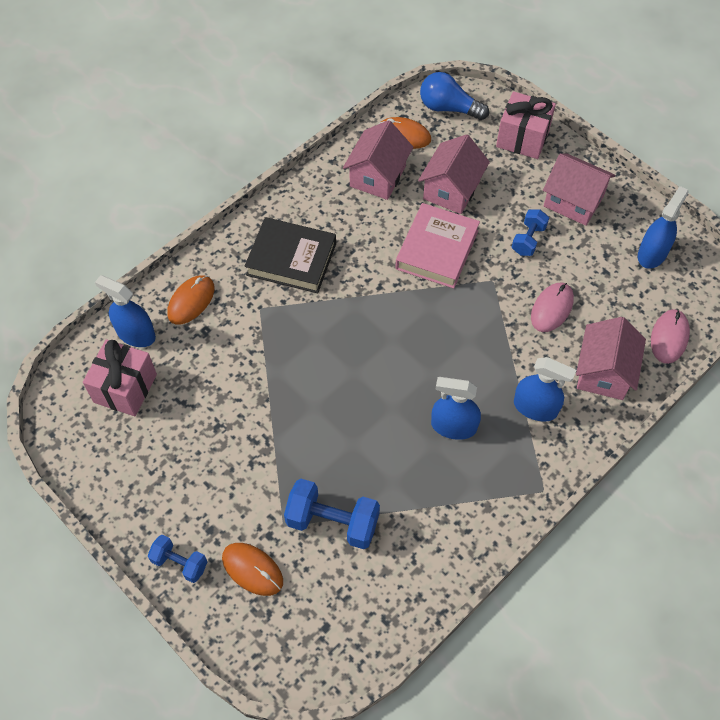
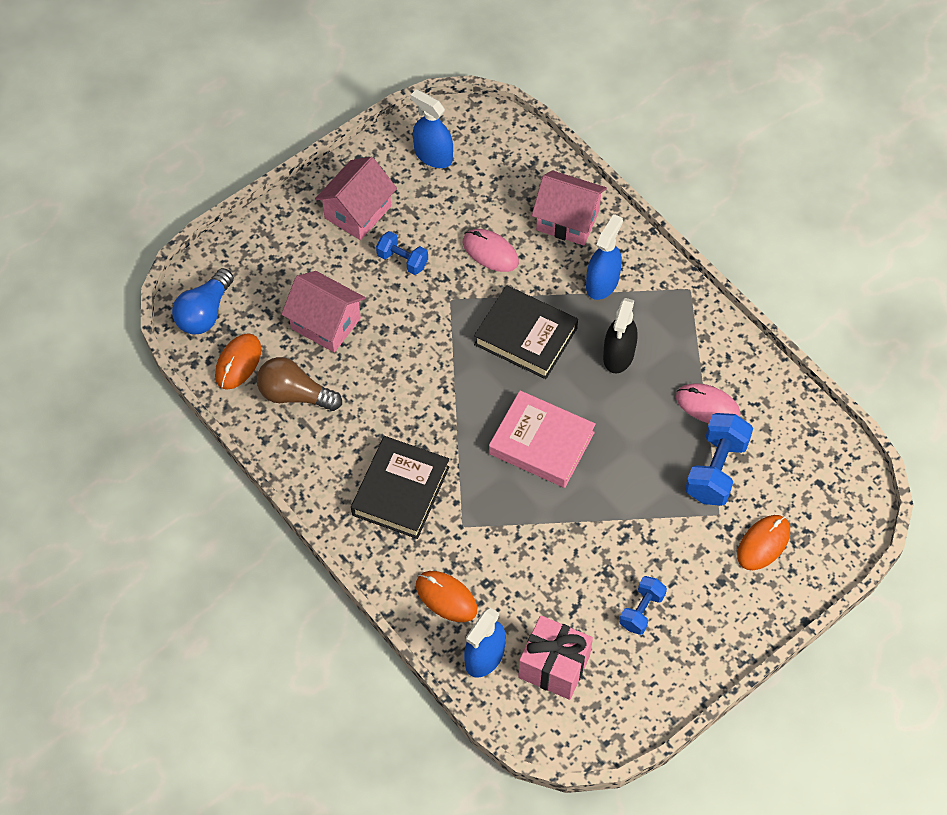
camera: 85 degrees left, 0 degrees up
(180, 563) = (756, 610): blue dumbbell -> blue dumbbell (641, 611)
(377, 176) = (295, 395): pink house -> brown light bulb
(437, 250) = (405, 346): pink book -> pink book (541, 443)
(453, 426) = (618, 355): blue spray bottle -> black spray bottle
(462, 344) = (525, 336): none -> black book
(522, 138) = (263, 246): pink gift -> none
(669, 337) = (533, 160): pink mouse -> pink mouse (707, 406)

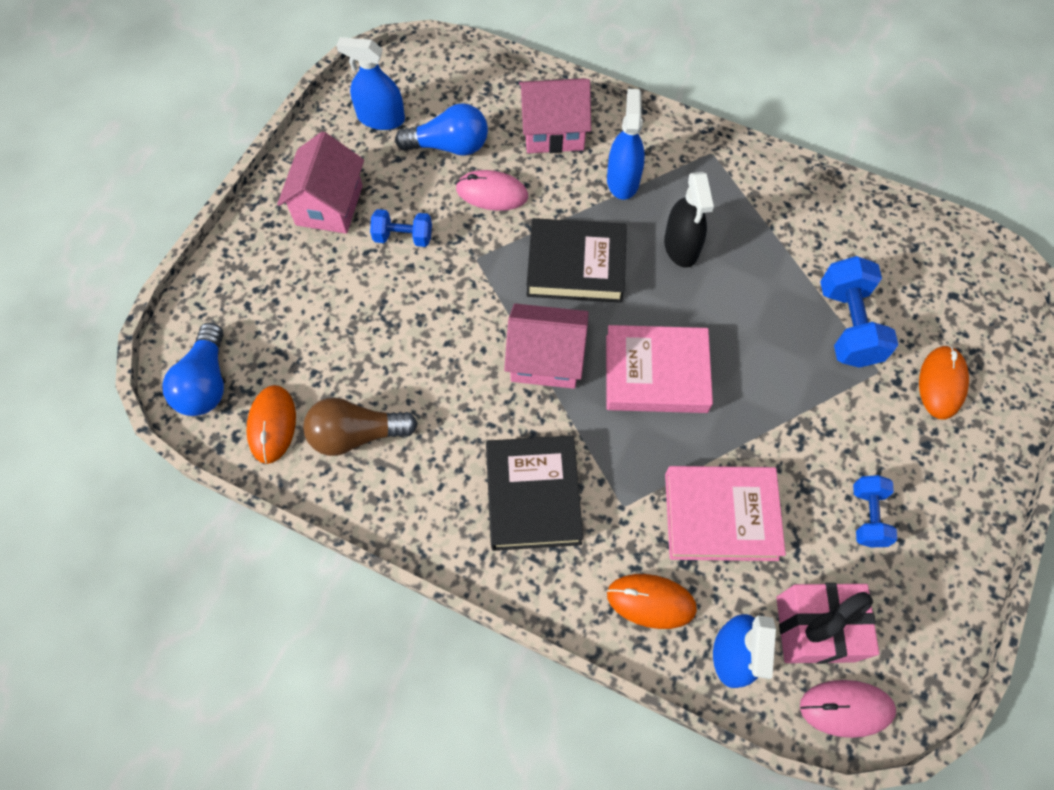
camera: 25 degrees left, 5 degrees up
(325, 323) = (352, 339): pink house -> pink house (546, 359)
(476, 200) = (449, 146): none -> blue light bulb
(530, 563) = (720, 516): none -> pink book
(707, 406) = (799, 262): pink mouse -> pink mouse (846, 708)

